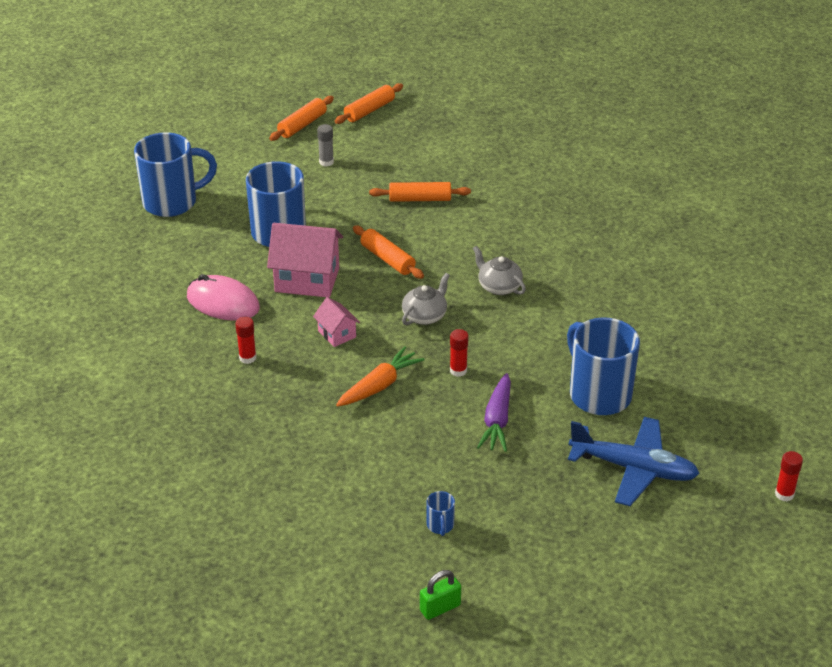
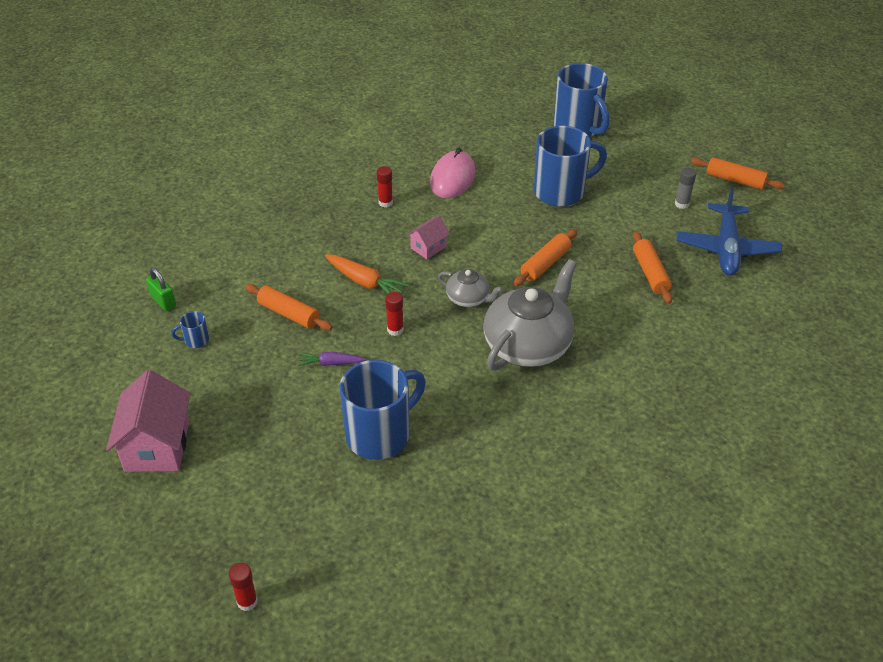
camera: 80 degrees right, 5 degrees up
(307, 280) = (498, 219): pink house -> pink house (157, 446)
(369, 110) = (787, 219): orange rolling pin -> orange rolling pin (289, 313)
(440, 608) = (104, 351): green padlock -> green padlock (163, 301)
(497, 421) = (330, 363): purple carrot -> purple carrot, size x0.65
(499, 286) = (528, 345): grey teapot -> grey teapot, size x1.97
(634, 469) = (275, 469): blue plane -> blue plane (726, 248)

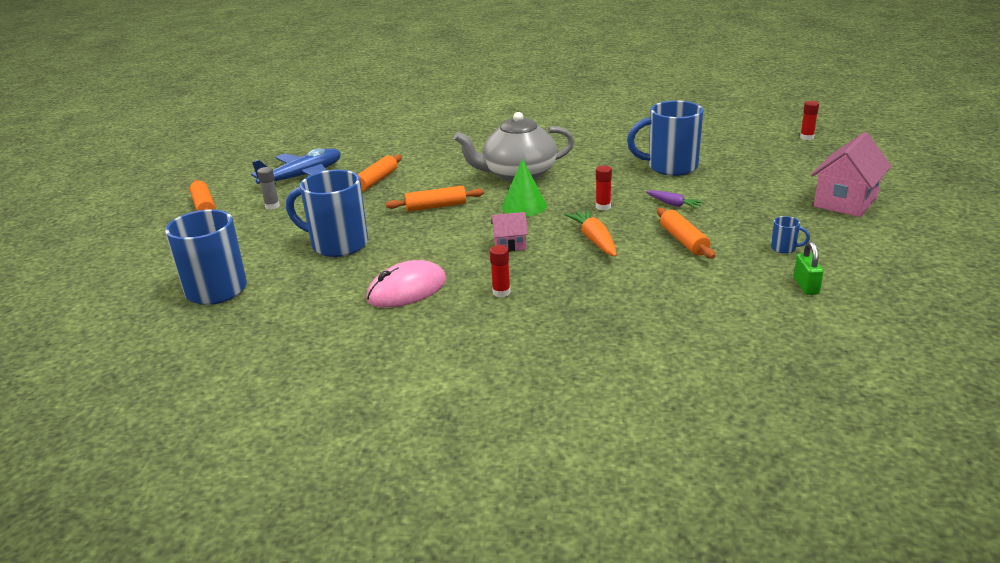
camera: 140 degrees left, 15 degrees down
(468, 299) = (524, 206): grey teapot -> green cone

